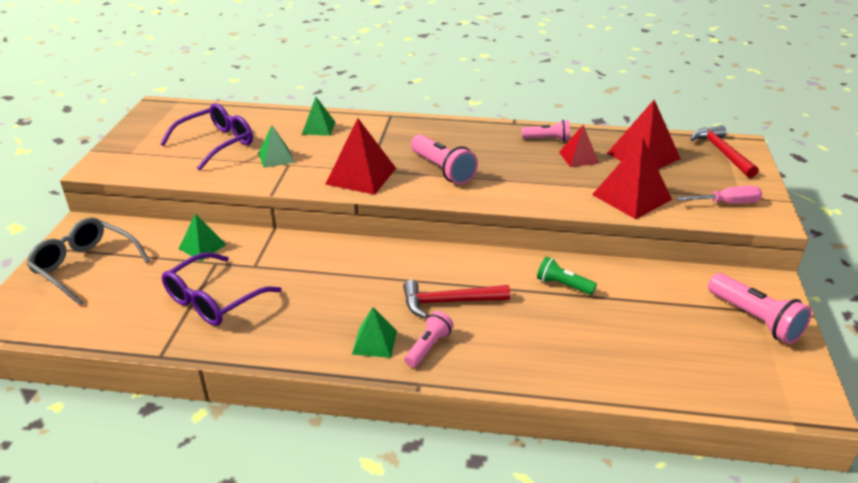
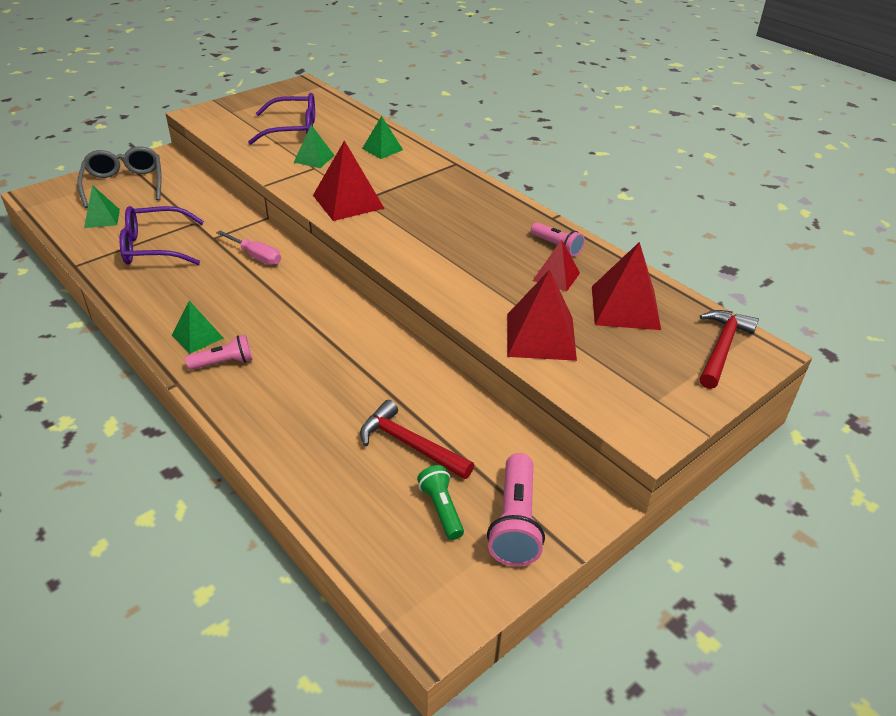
camera: 40 degrees right, 5 degrees up
(202, 246) = (204, 206): green pyramid -> green pyramid (102, 218)
(442, 170) = (417, 227): pink flashlight -> none
(449, 302) = (290, 340): red hammer -> red hammer (410, 445)
(563, 285) = (396, 383): green flashlight -> green flashlight (441, 509)
(727, 203) = (628, 395): pink screwdriver -> pink screwdriver (256, 256)

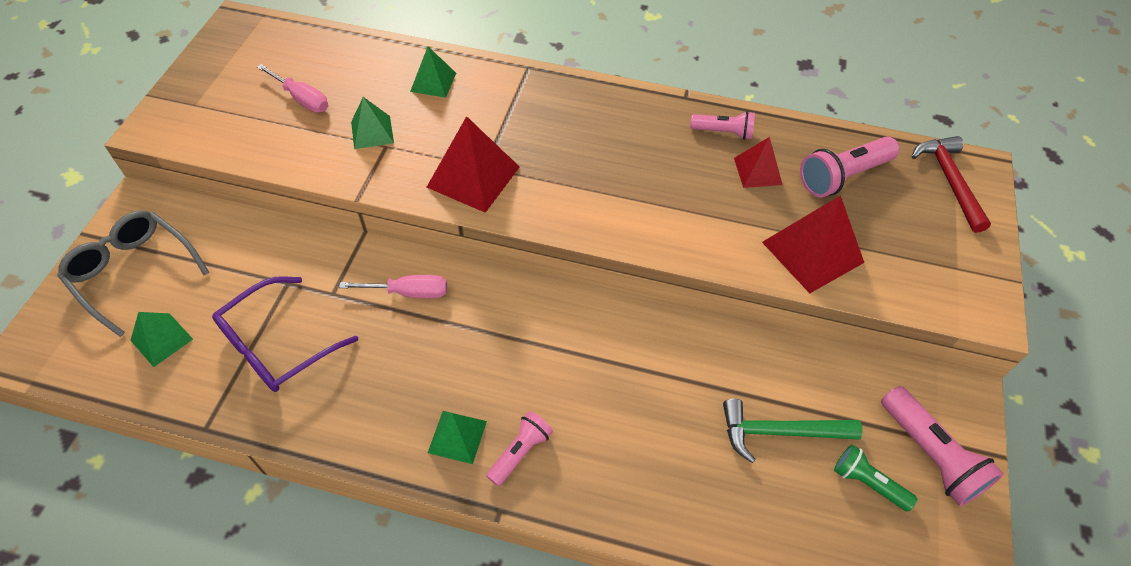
camera: 35 degrees left, 15 degrees up
(293, 129) = (301, 99): purple glasses -> pink screwdriver
(410, 445) = (779, 432): red hammer -> green hammer
(625, 307) = (843, 176): red pyramid -> pink flashlight

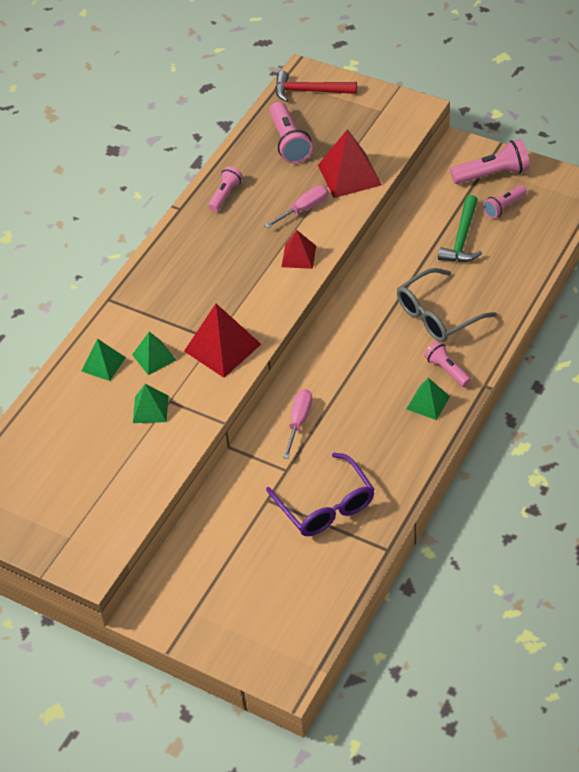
camera: 70 degrees left, 5 degrees down
(134, 272) = (225, 607): grey glasses -> grey glasses (437, 315)
(161, 339) = (300, 582): green pyramid -> green pyramid (154, 357)
(301, 99) = (91, 457): pink screwdriver -> pink screwdriver (304, 209)
(757, 171) = (269, 185): red pyramid -> red pyramid (298, 256)
(867, 483) = (504, 207): green flashlight -> pink flashlight

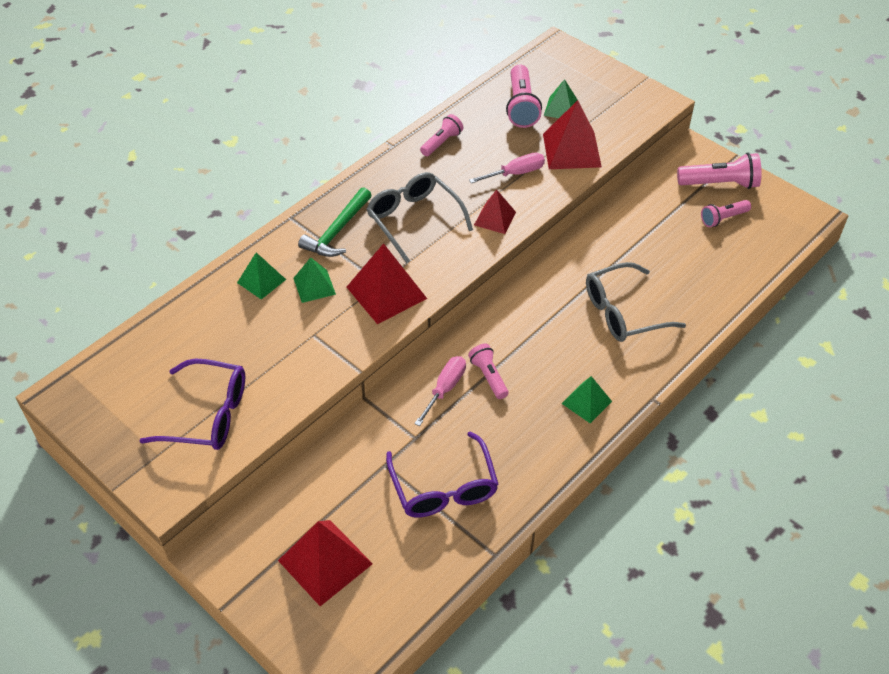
camera: 10 degrees right, 0 degrees up
(101, 493) = (207, 415): none -> purple glasses
(150, 409) = (291, 338): green pyramid -> green pyramid (561, 108)
(224, 275) = (414, 220): none -> grey glasses
(243, 592) = (325, 562): none -> red pyramid
(309, 91) = (557, 63): red hammer -> none
(447, 370) = (617, 372): pink flashlight -> pink flashlight (488, 376)
(462, 238) = (671, 240): green hammer -> green hammer (337, 231)

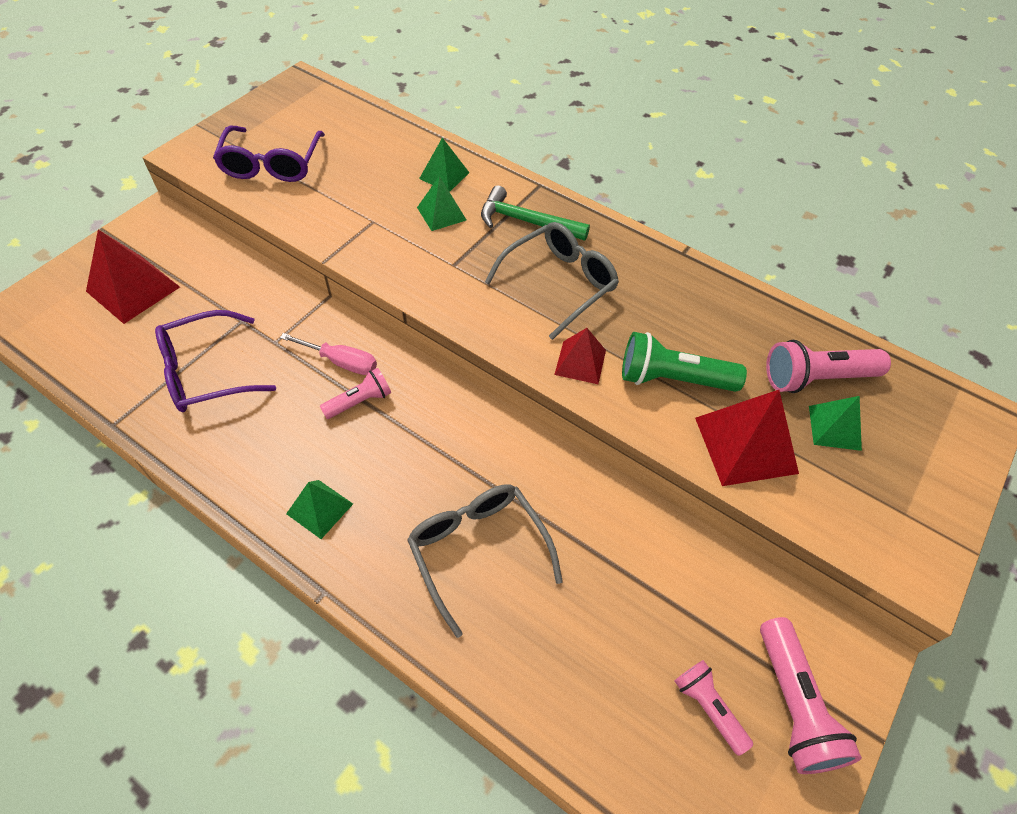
camera: 80 degrees right, 5 degrees up
(386, 292) = (438, 271): red pyramid -> none
(441, 142) = (706, 298): pink flashlight -> none
(515, 173) = (673, 379): pink screwdriver -> green flashlight

